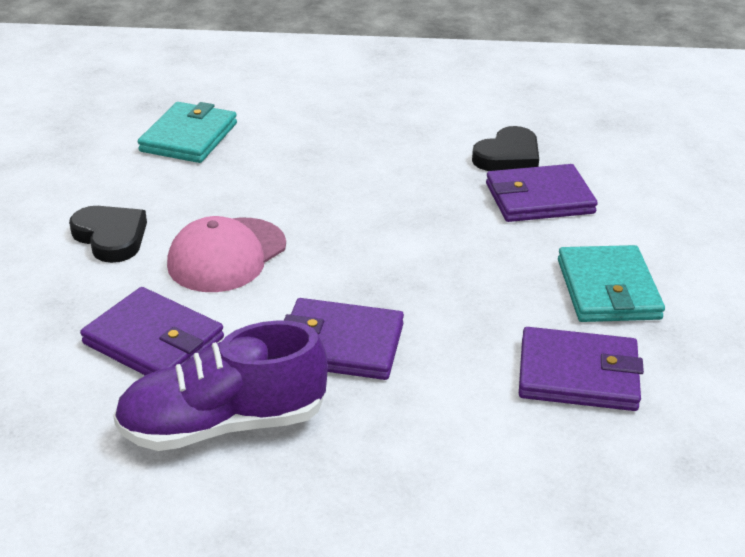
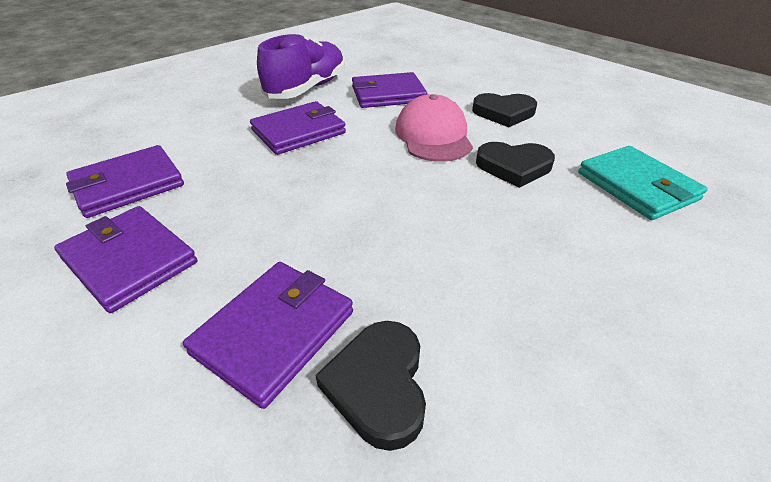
camera: 135 degrees right, 5 degrees up
(230, 192) = (514, 167): none -> black heart
(608, 289) = (129, 260): turquoise wallet -> purple wallet

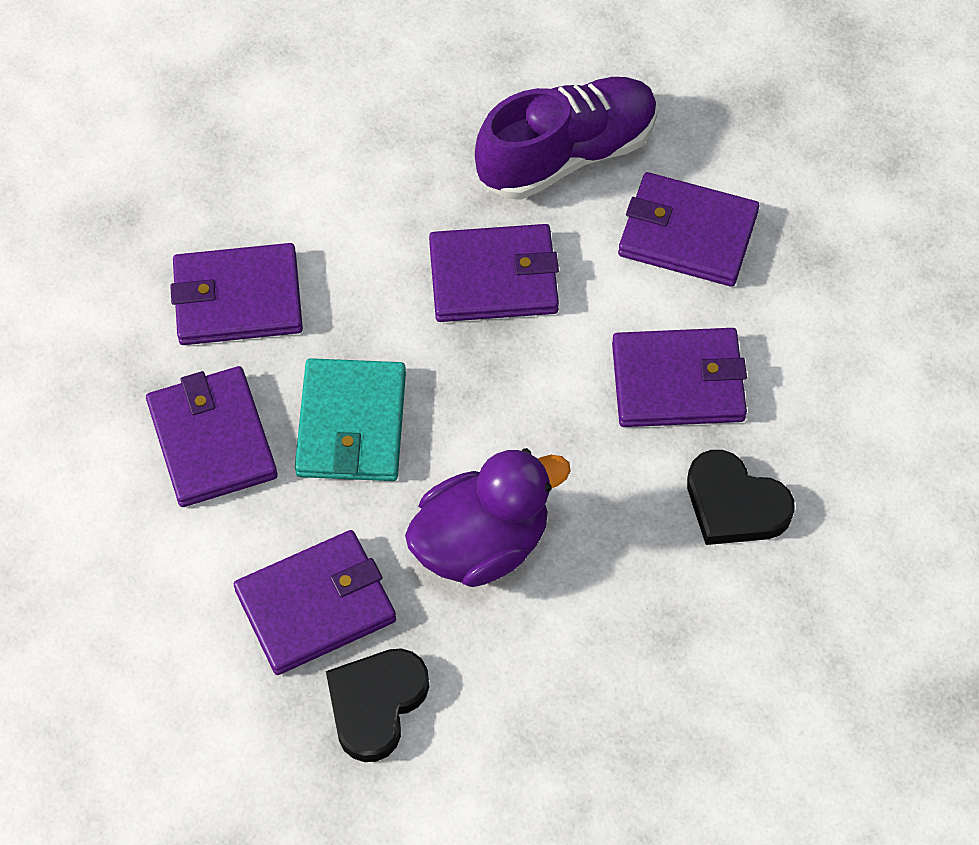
camera: 30 degrees right, 20 degrees up
(383, 239) = (481, 543): none -> purple duck
(433, 136) = (678, 382): pink cap -> purple wallet
(504, 113) = (832, 377): black heart -> none
(637, 186) = (862, 621): turquoise wallet -> turquoise wallet (351, 424)

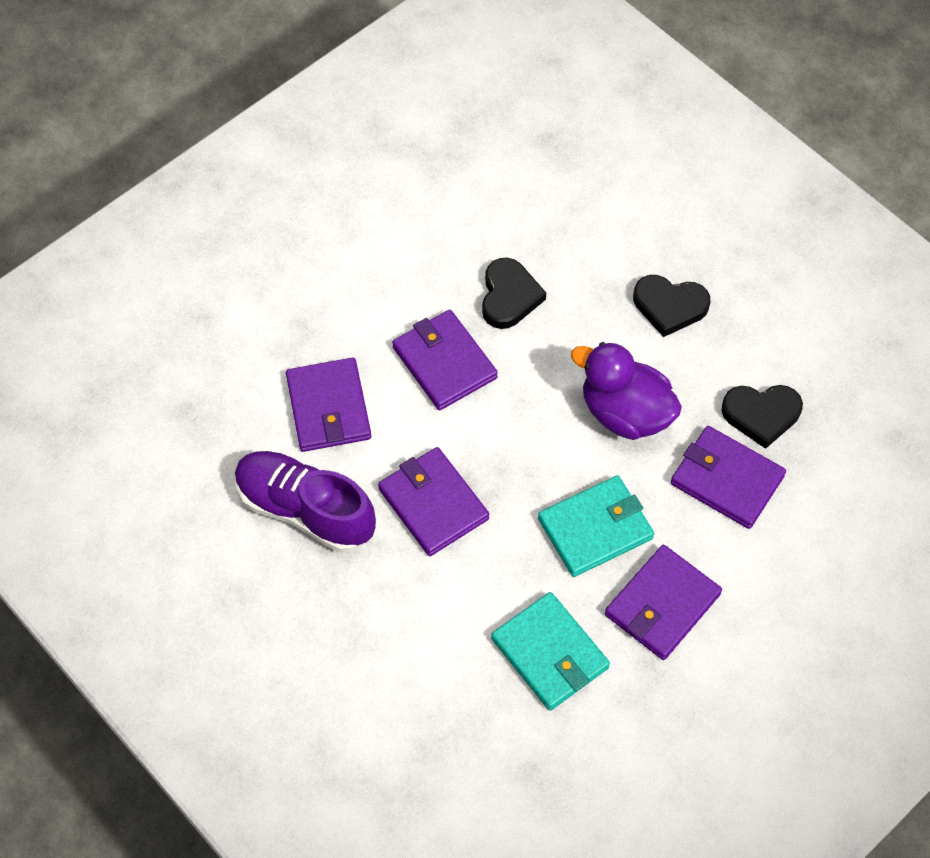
camera: 120 degrees left, 0 degrees up
(237, 299) = (550, 653): purple wallet -> turquoise wallet
(606, 691) = (669, 306): none -> black heart

